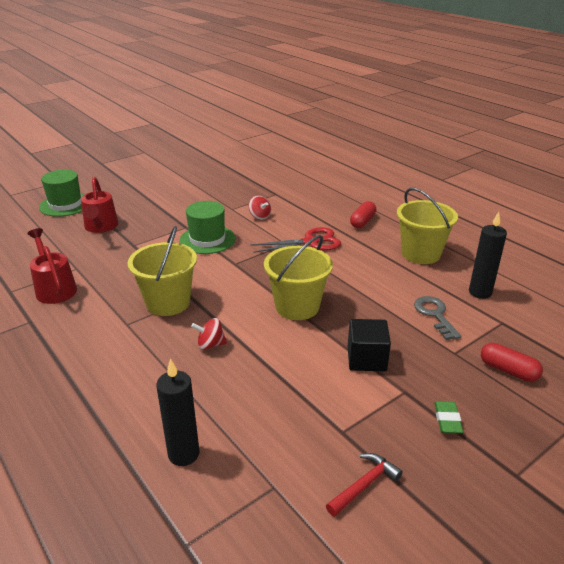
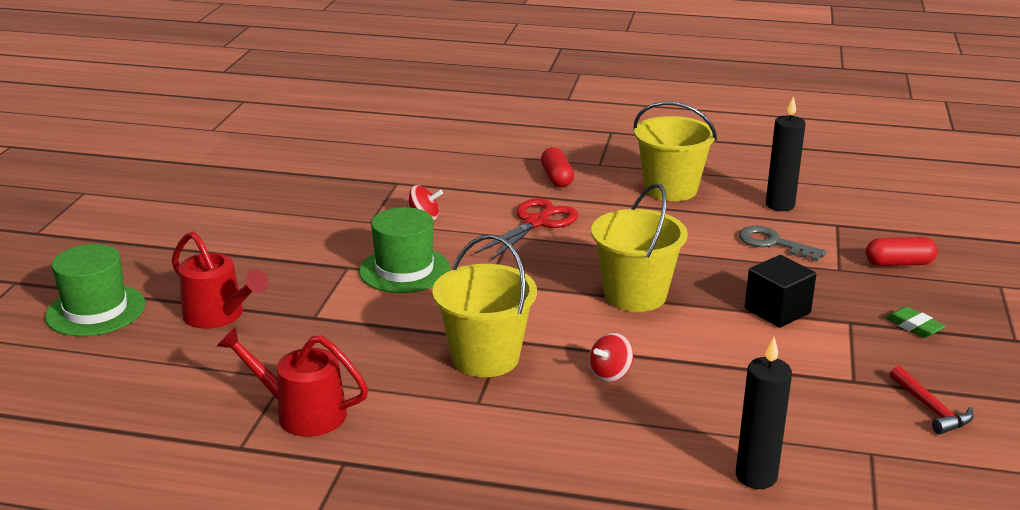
camera: 40 degrees left, 5 degrees down
(364, 485) = (931, 409): red hammer -> red hammer turned 150 degrees clockwise

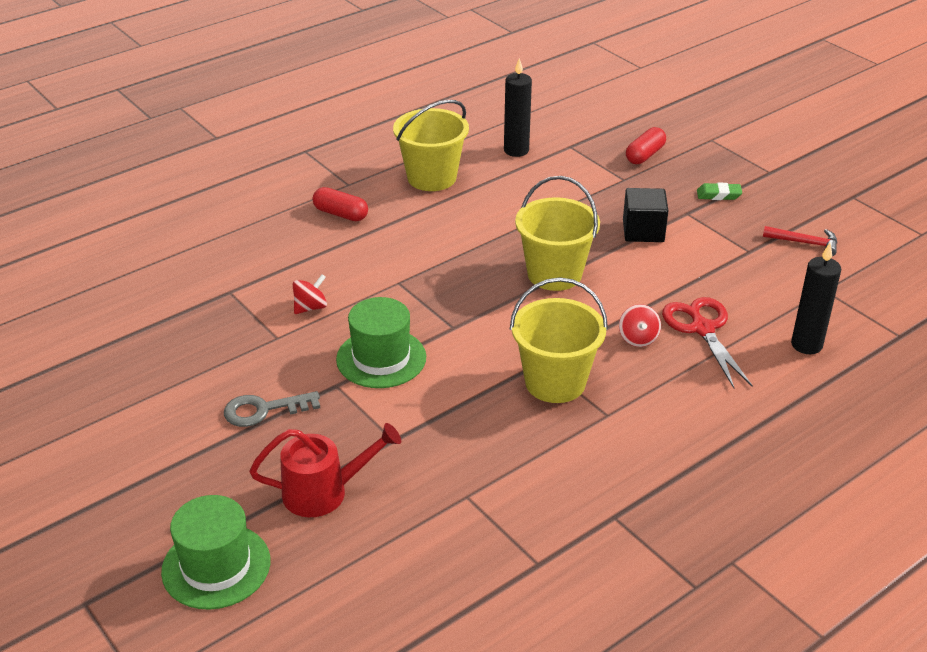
camera: 50 degrees left, 10 degrees up
(301, 413) = (526, 509): red watering can -> none
(536, 223) = (396, 260): red scissors -> red scissors (702, 329)
(773, 243) = (561, 183): grey key -> grey key (264, 410)

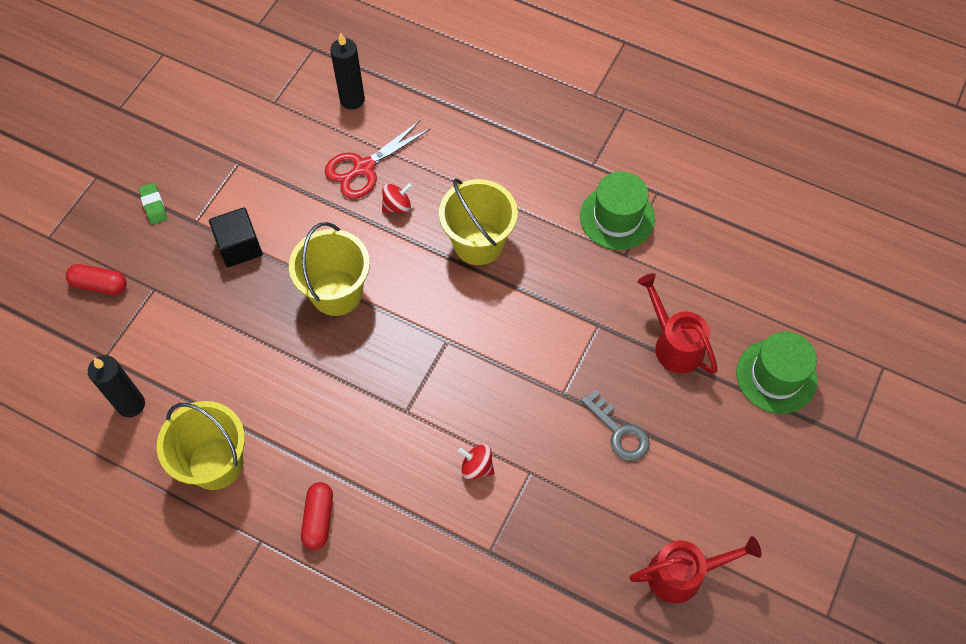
camera: 115 degrees left, 25 degrees up
(94, 401) = (683, 574): none -> red watering can
(381, 358) = (514, 376): green hat -> green hat (617, 217)
(805, 243) = (209, 127): red hammer -> none

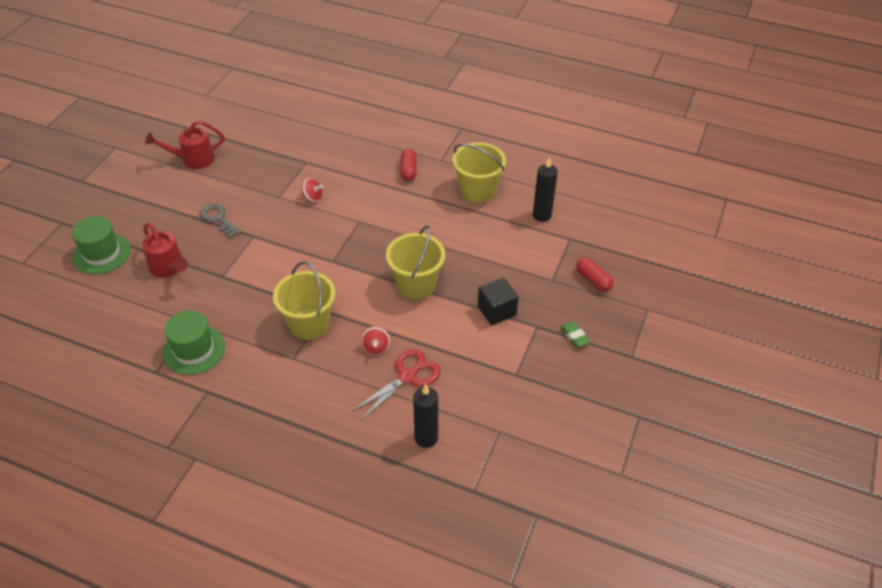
camera: 175 degrees right, 15 degrees down
(100, 285) = (593, 280): red capsule -> red capsule turned 45 degrees clockwise
(397, 206) = (376, 348): red spinning top -> red spinning top turned 60 degrees counterclockwise

